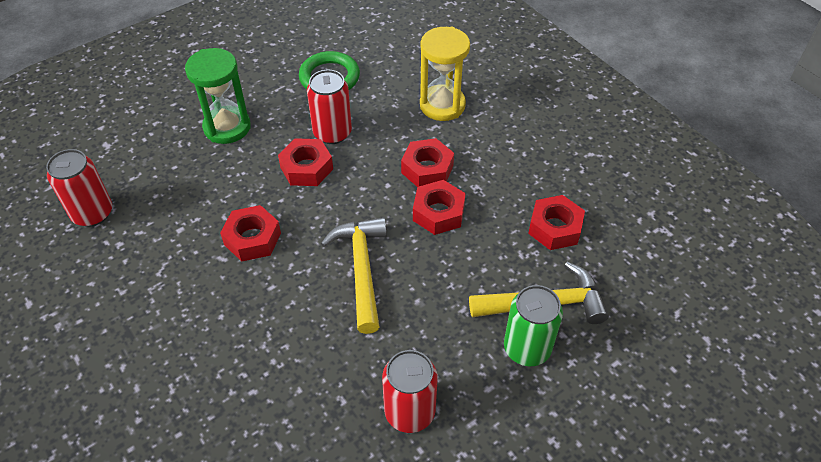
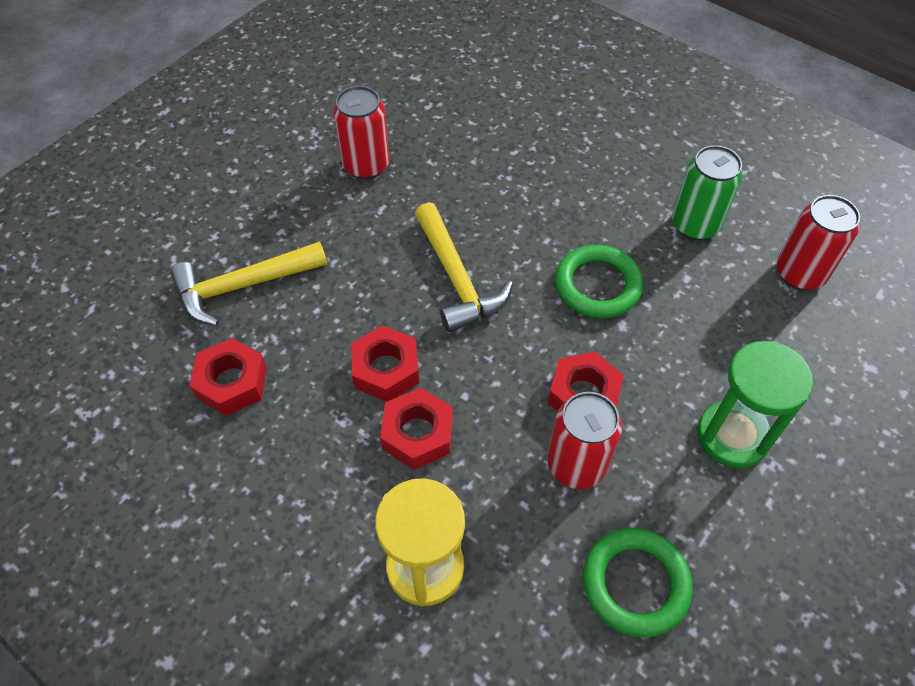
camera: 165 degrees right, 5 degrees up
(252, 238) = (597, 285): red nut -> green ring
(527, 348) = (260, 238): green can -> green can (695, 224)

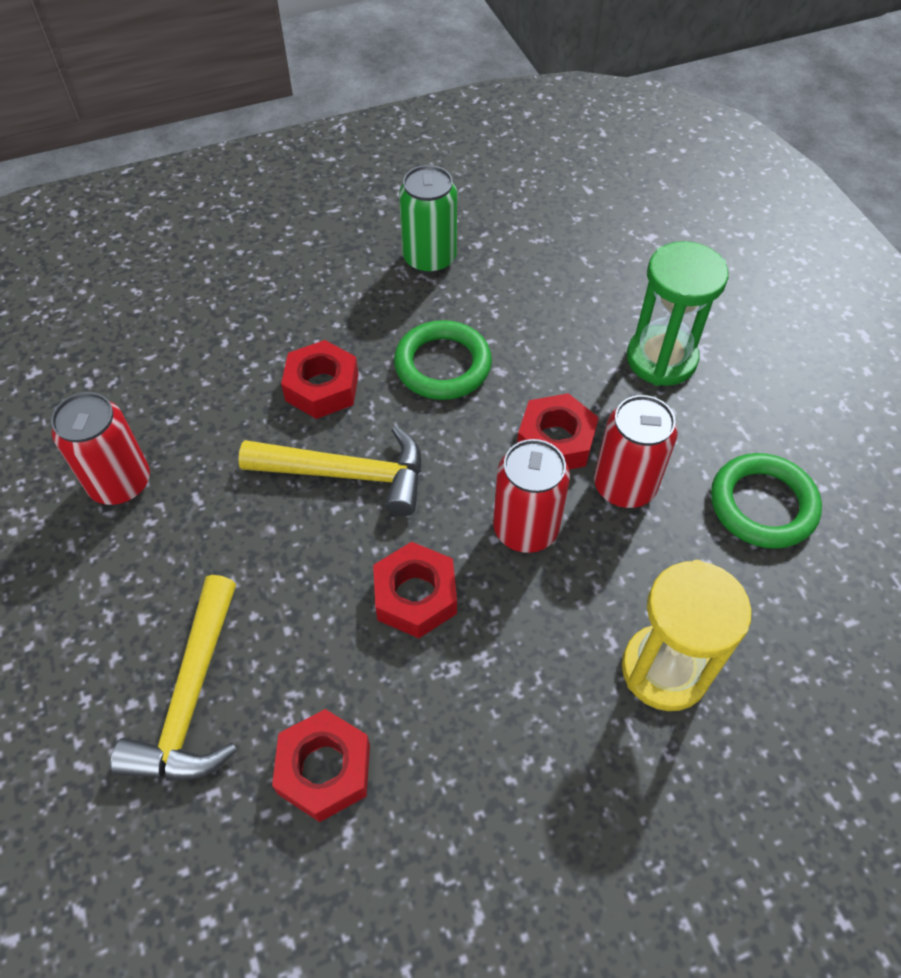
camera: 60 degrees left, 0 degrees up
(417, 434) = (512, 603): red nut -> red nut (322, 387)
(800, 273) = (533, 223): red can -> red can (525, 528)

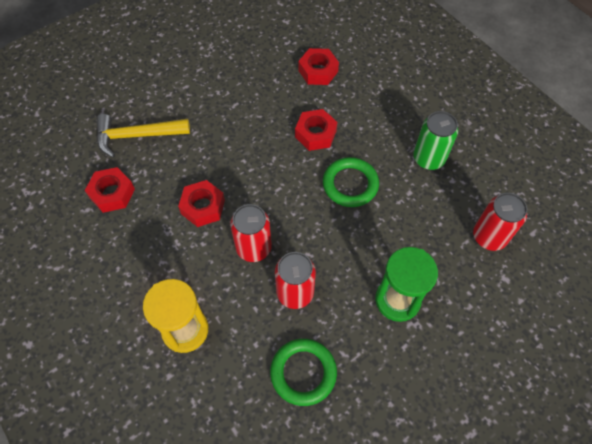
camera: 75 degrees right, 5 degrees up
(120, 483) = (235, 74): red can -> red can (489, 237)
(347, 474) = (264, 160): yellow hammer -> none
(555, 441) = (315, 251): red nut -> red nut (318, 71)

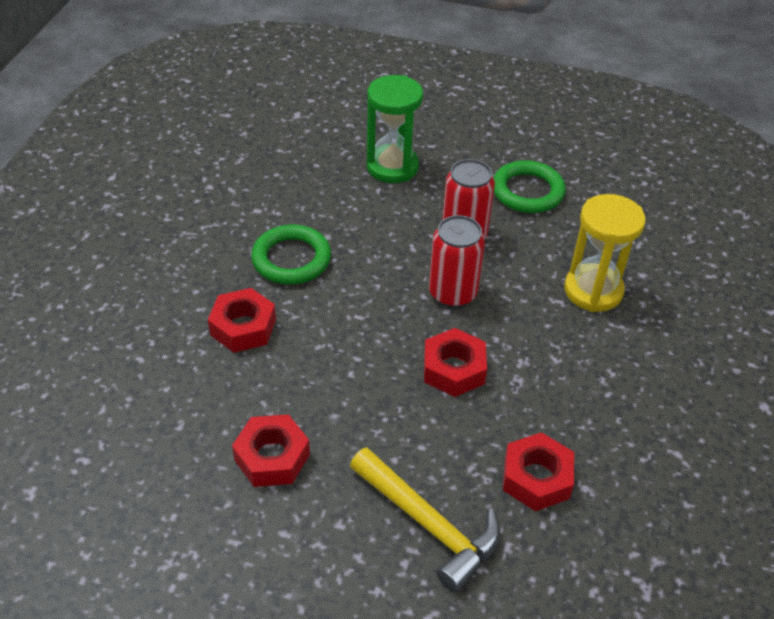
camera: 130 degrees left, 15 degrees down
(318, 71) = (122, 386): red nut -> red nut (272, 457)
(428, 158) = (193, 215): green can -> none
(489, 237) = (259, 138): red can -> none

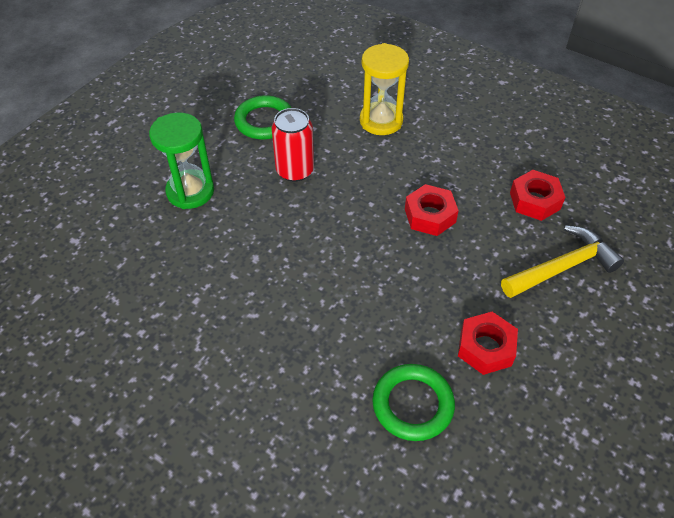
camera: 70 degrees left, 5 degrees up
(243, 327) = (341, 340): red nut -> none
(291, 259) = (272, 288): green ring -> green ring (412, 404)
(452, 293) = (354, 195): red can -> none

